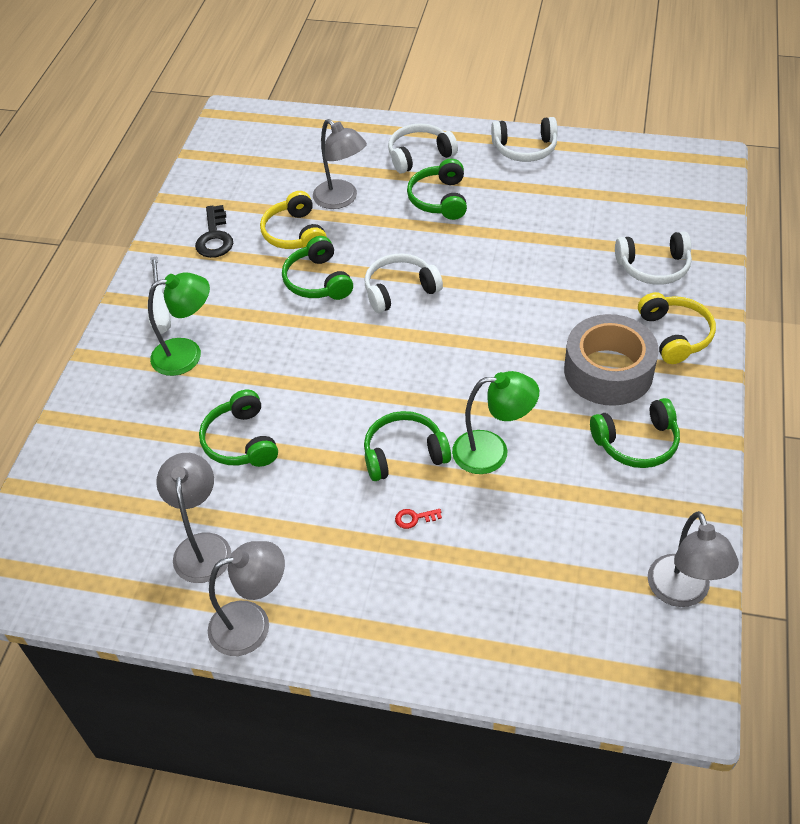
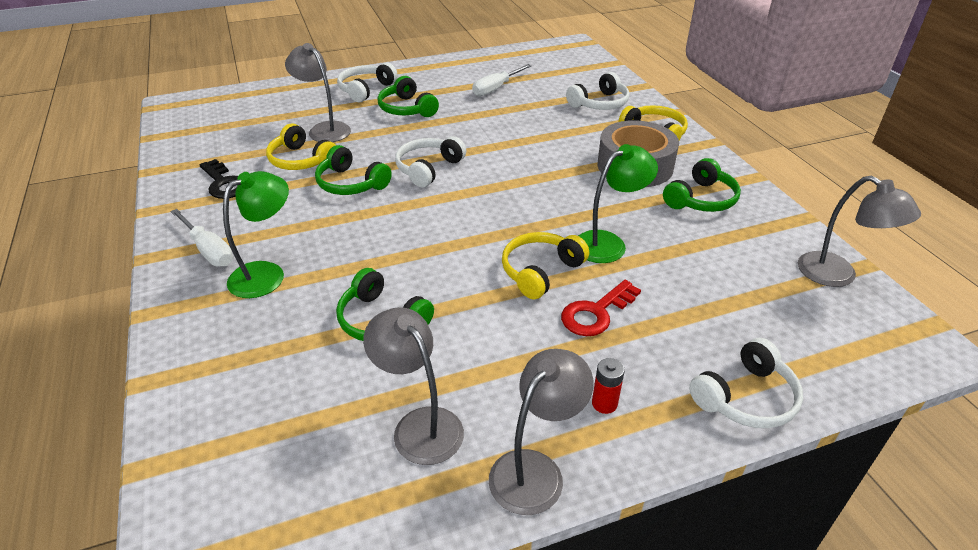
camera: 35 degrees left, 10 degrees down
(341, 199) = (324, 129): grey lamp -> grey lamp turned 150 degrees counterclockwise
(346, 601) = (604, 403): none -> red battery
(404, 454) = (540, 271): green headphones -> yellow headphones
(414, 518) = (596, 313): red key -> red key, size x2.04
(525, 149) = (443, 68): white headphones -> white headphones (745, 397)
(556, 202) = (496, 88): none -> white screwdriver

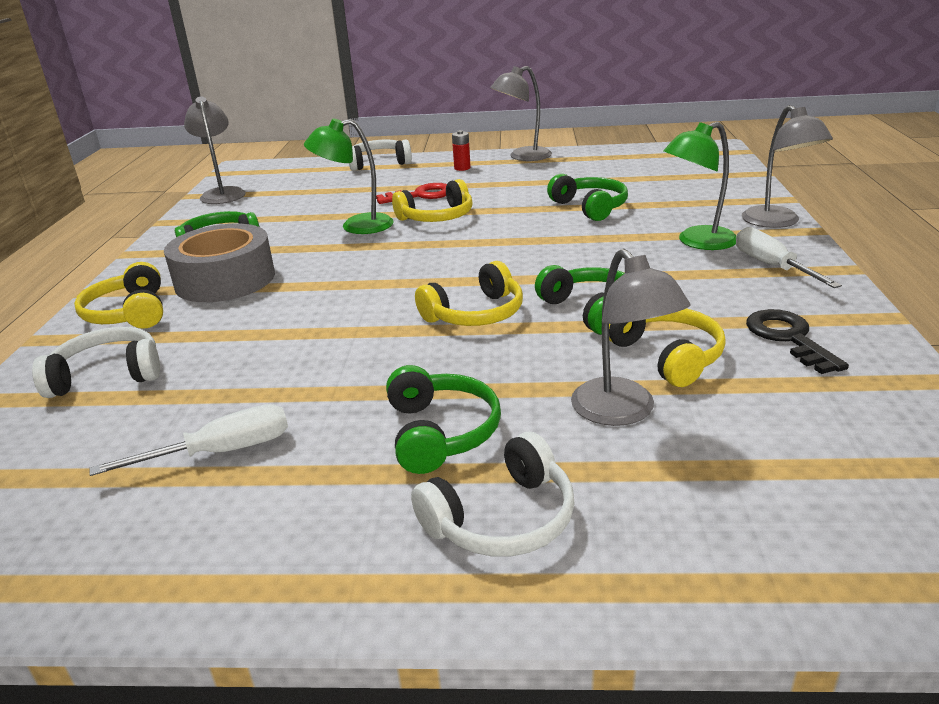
camera: 155 degrees left, 10 degrees down
(420, 425) = (580, 171): grey lamp -> grey lamp (777, 222)
(428, 169) = (475, 314): white headphones -> yellow headphones

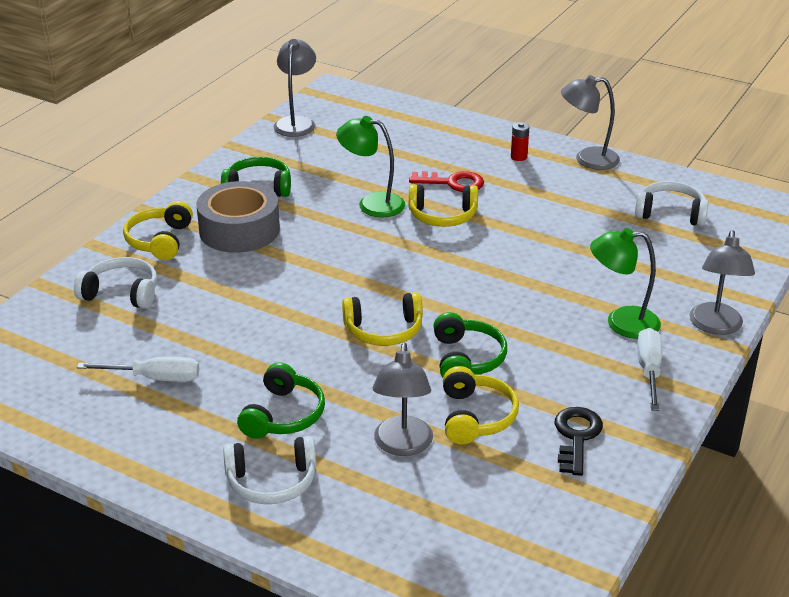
camera: 25 degrees right, 5 degrees up
(379, 163) = (452, 124): white headphones -> white headphones (670, 213)
(590, 207) = (578, 250): green headphones -> none

